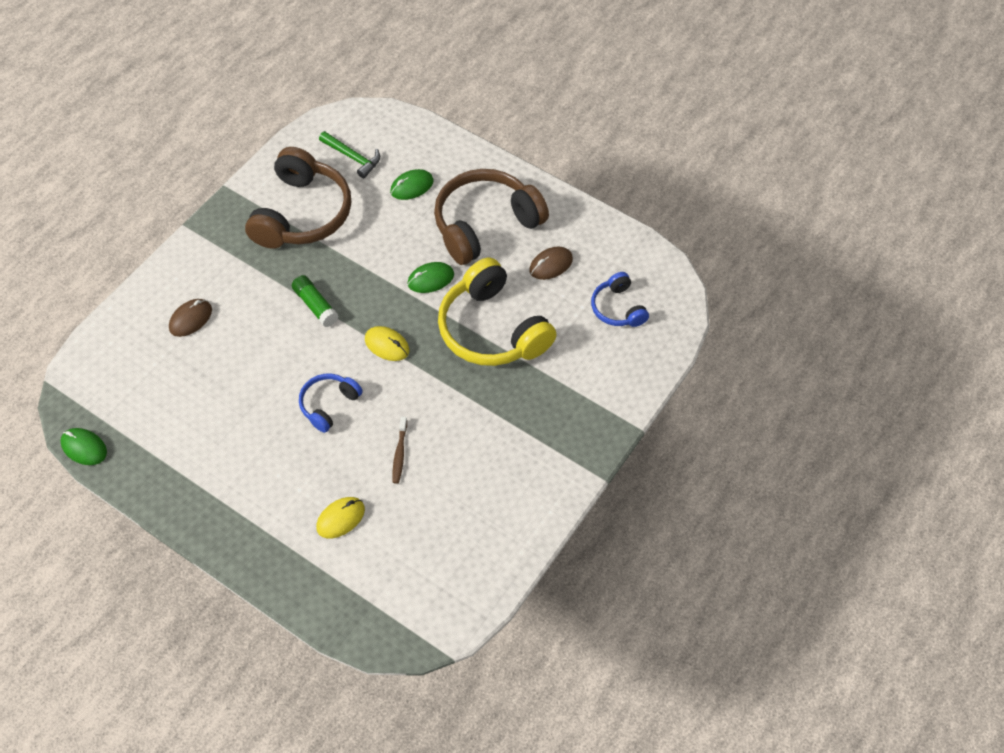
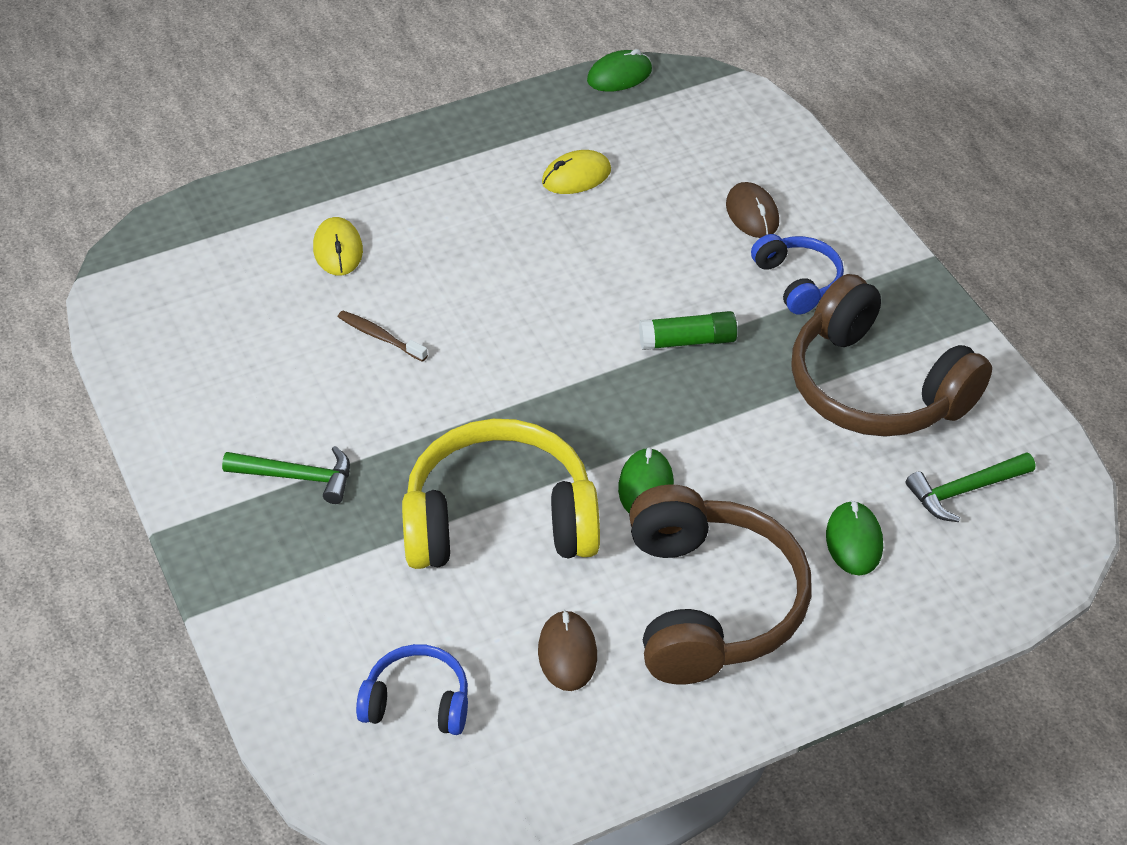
camera: 120 degrees right, 10 degrees down
(329, 405) = (511, 297): blue headphones -> blue headphones (797, 281)
(387, 345) = (562, 390): yellow mouse -> yellow mouse (576, 176)
(525, 434) = (297, 477): none -> green hammer

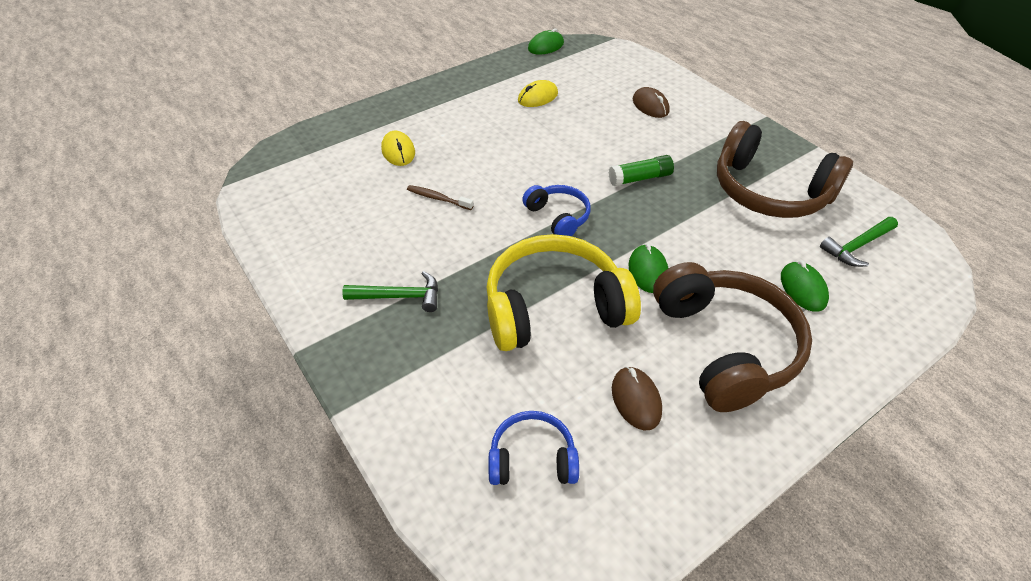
camera: 10 degrees left, 0 degrees up
(797, 281) = (693, 138): blue headphones -> blue headphones (558, 217)

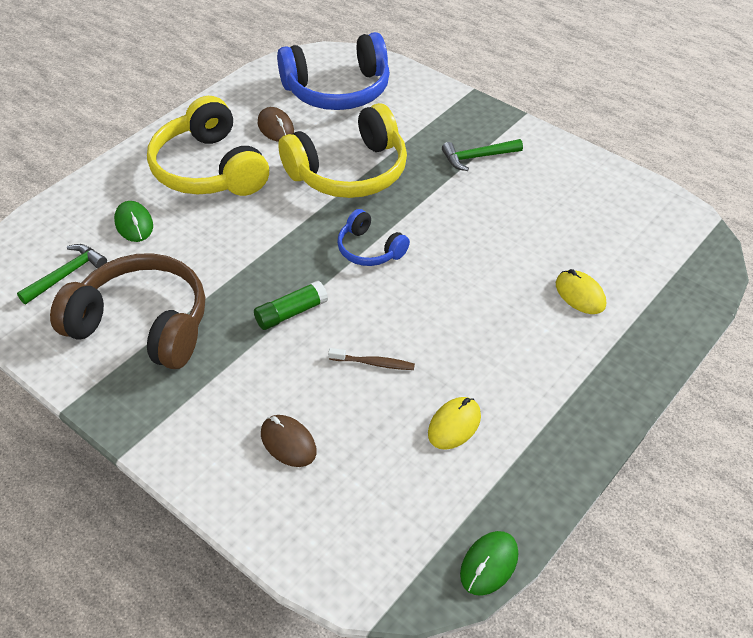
camera: 165 degrees right, 0 degrees up
(438, 198) = (499, 246): brown toothbrush -> brown toothbrush (374, 363)
(532, 458) = (338, 90): blue headphones -> blue headphones, size x1.93
(648, 271) = (274, 214): green mouse -> none
(724, 346) = (209, 169): brown headphones -> yellow headphones

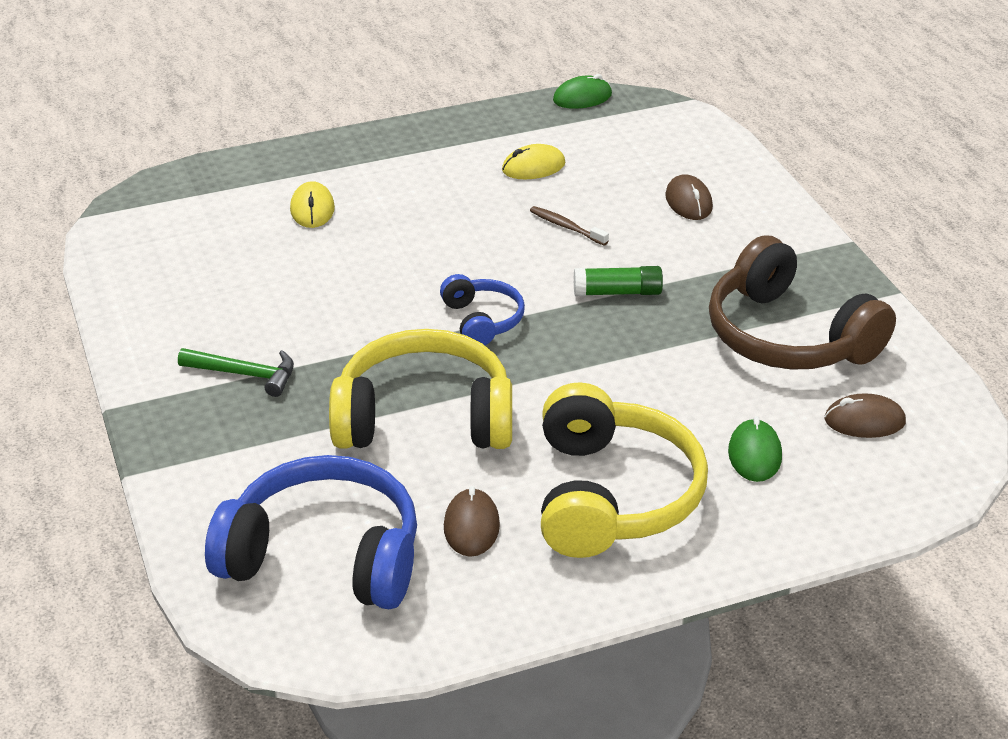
camera: 150 degrees left, 10 degrees down
(66, 275) = (864, 421): green hammer -> brown mouse

